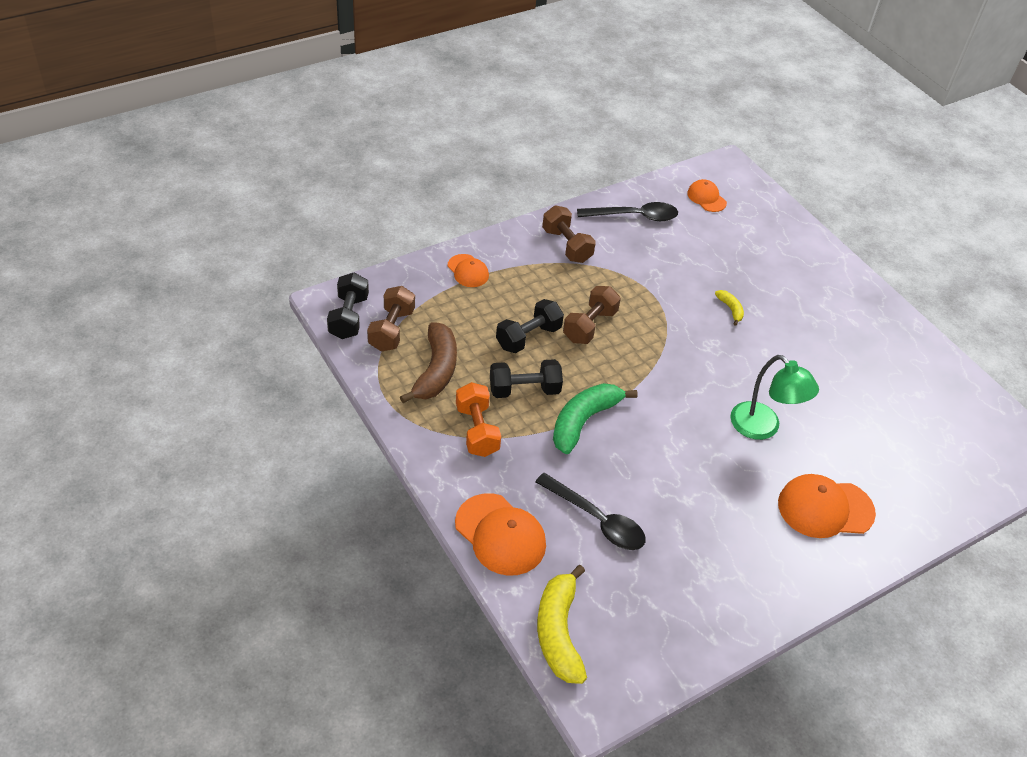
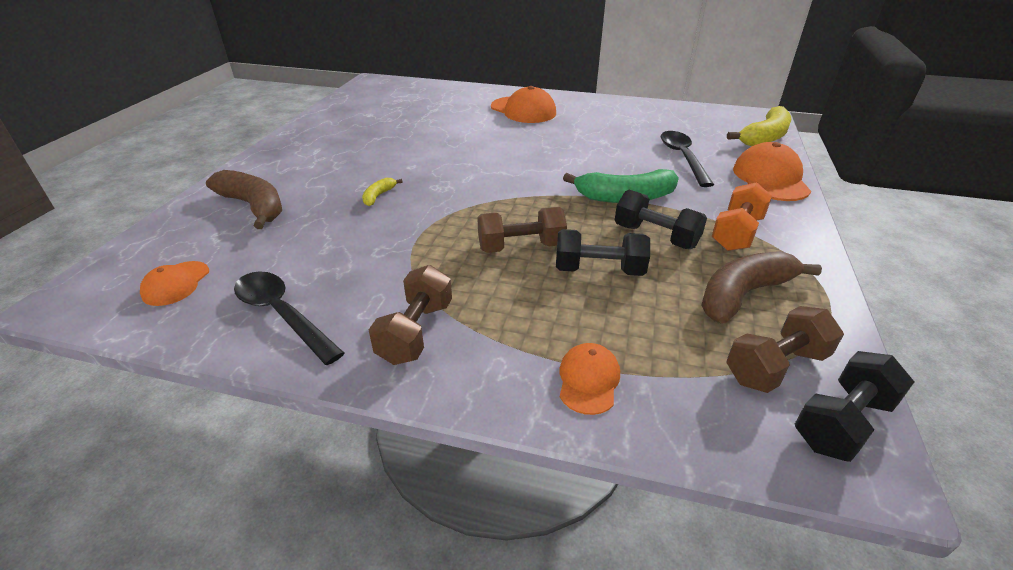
camera: 130 degrees left, 10 degrees down
(762, 428) = (494, 142): green lamp -> none
(776, 254) = (254, 206): none -> brown banana

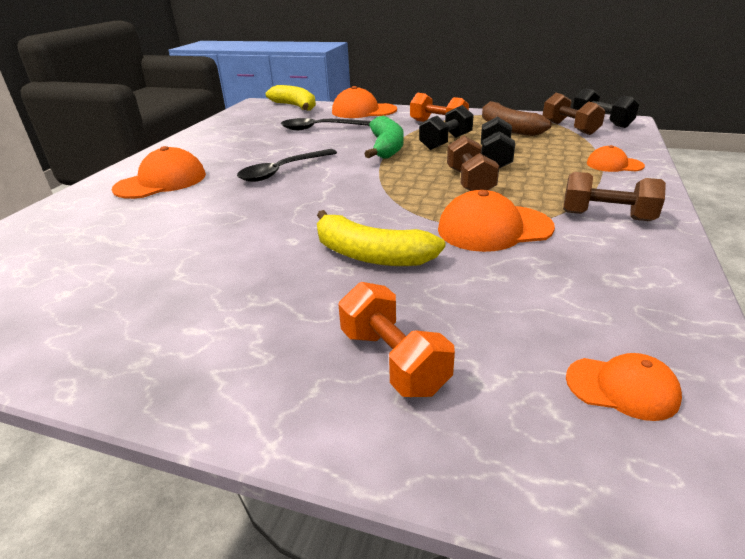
camera: 85 degrees left, 5 degrees down
(254, 206) = (393, 361): brown banana -> orange dumbbell
(282, 314) = (627, 284): black spoon -> black spoon (282, 171)
(378, 196) = (371, 255): yellow banana -> yellow banana, size x2.11
(406, 253) = (494, 228): none -> orange cap

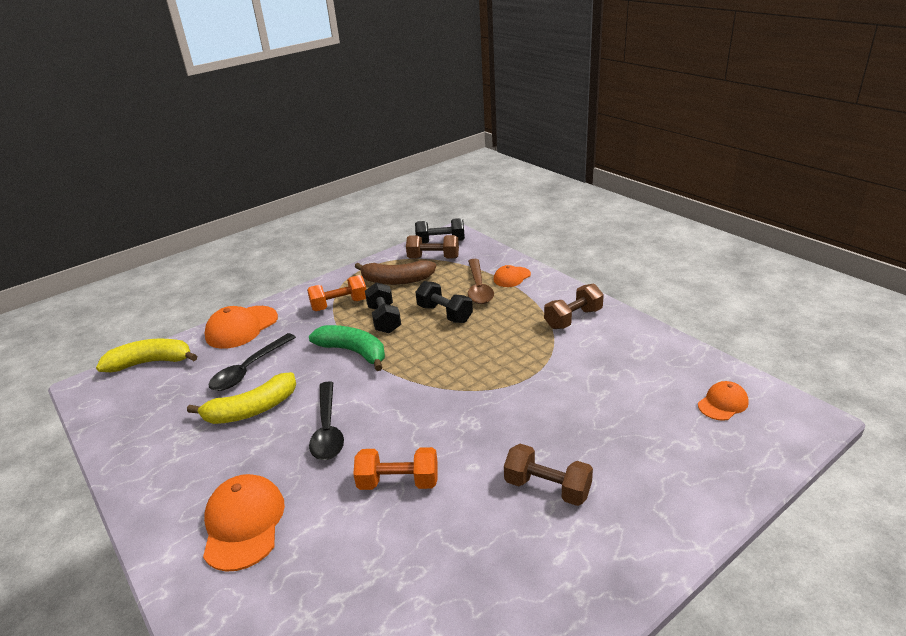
camera: 55 degrees left, 0 degrees up
(371, 255) = (532, 434): yellow banana -> yellow banana (252, 410)
(393, 361) = (656, 471): orange dumbbell -> orange dumbbell (398, 482)
(470, 182) = (470, 343): brown dumbbell -> brown dumbbell (547, 488)
(494, 228) = (547, 366): orange cap -> none
(563, 158) = (478, 288): none -> brown spoon

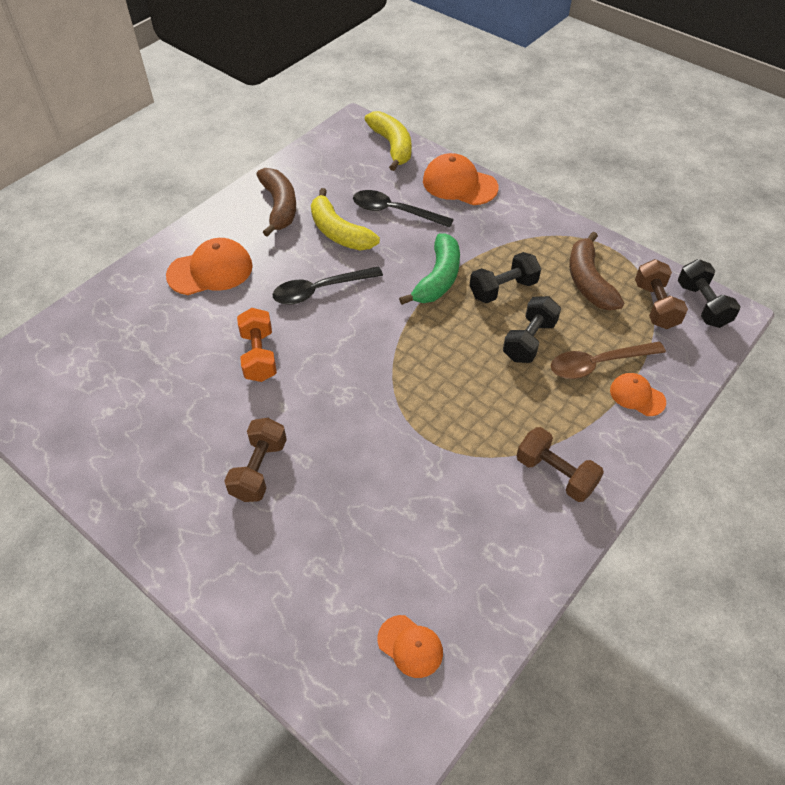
camera: 75 degrees right, 20 degrees up
(177, 455) = (279, 207): none -> brown banana
(339, 305) = (521, 245): orange dumbbell -> none

